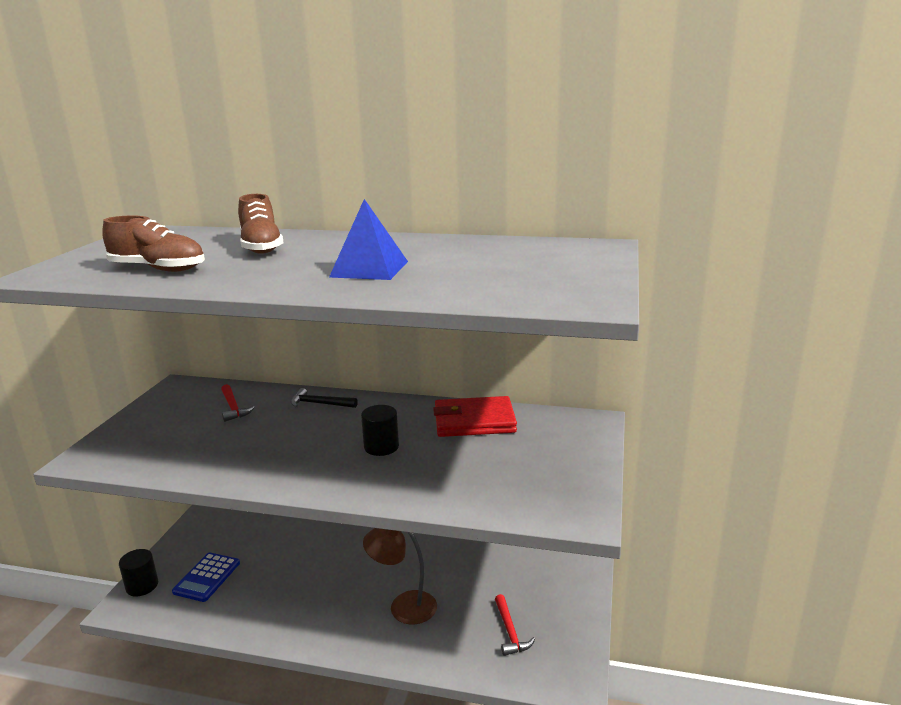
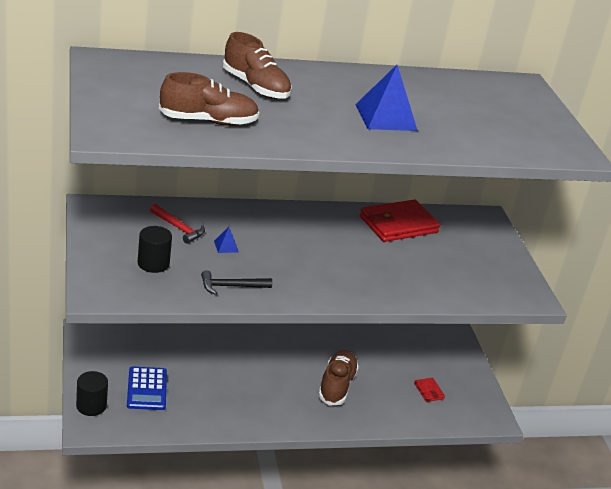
camera: 30 degrees left, 10 degrees up
(260, 427) = (226, 246): none -> blue pyramid
(319, 404) = (254, 217): black hammer -> black hammer (231, 286)
(381, 447) = (346, 255): black cylinder -> black cylinder (153, 263)
(403, 606) = (336, 386): brown lamp -> brown shoe
(510, 631) = (429, 391): red hammer -> red wallet

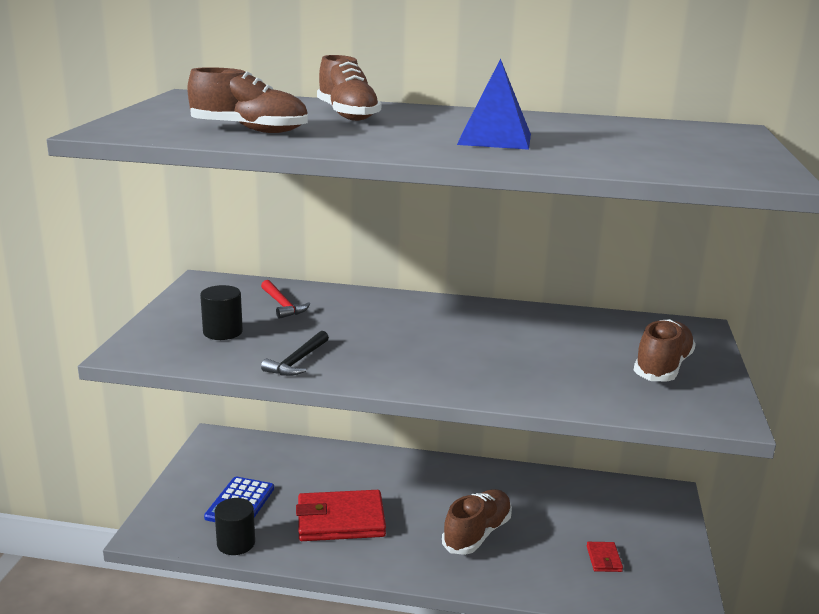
camera: 25 degrees right, 10 degrees down
(91, 406) = (165, 511): black cylinder -> black cylinder (236, 543)
(226, 246) = (324, 325): blue pyramid -> none
(231, 286) = (297, 361): black hammer -> black hammer turned 75 degrees counterclockwise
(398, 224) = (566, 325): red wallet -> red wallet (340, 520)
(478, 258) = (662, 367): none -> brown shoe

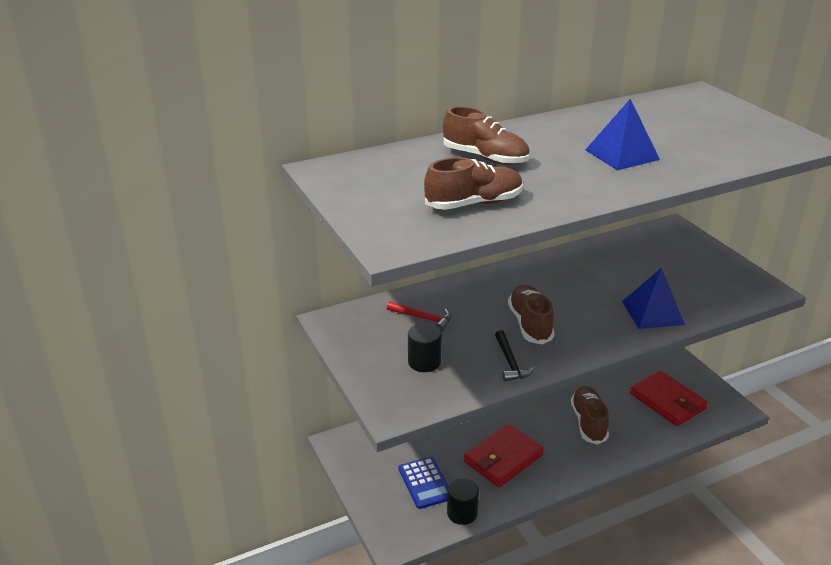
camera: 35 degrees left, 10 degrees up
(528, 382) = (653, 312): none -> blue pyramid
(604, 559) = (667, 401): red wallet -> red wallet, size x2.28
(662, 367) = (697, 267): brown shoe -> brown shoe (530, 324)

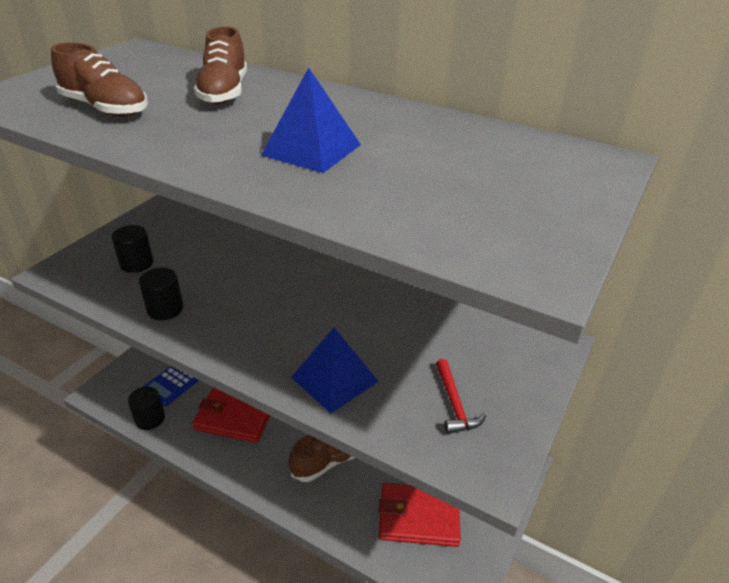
camera: 55 degrees right, 5 degrees up
(423, 318) = (204, 241): red hammer -> red hammer (454, 404)
(510, 362) = (165, 309): black hammer -> black cylinder
(530, 324) = (241, 301): brown shoe -> none
(667, 401) = (419, 517): red wallet -> red wallet turned 75 degrees clockwise

